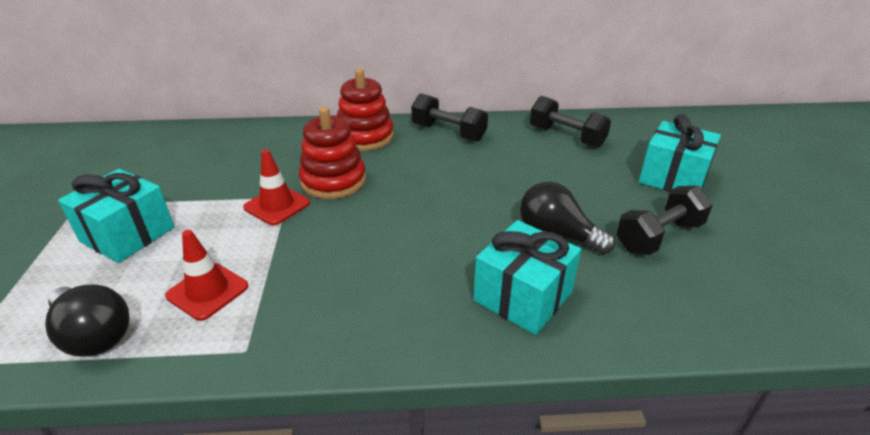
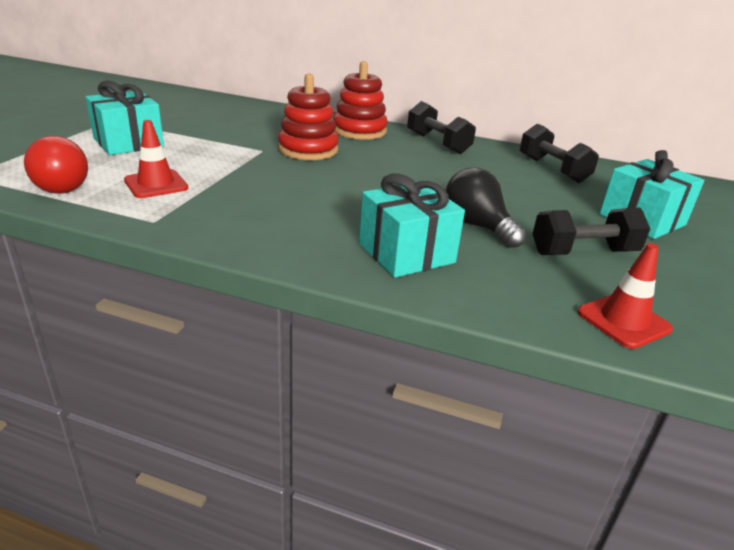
camera: 20 degrees right, 5 degrees down
(94, 335) = (61, 186): black light bulb -> red light bulb
(277, 205) = (250, 152): red traffic cone -> red traffic cone (623, 321)

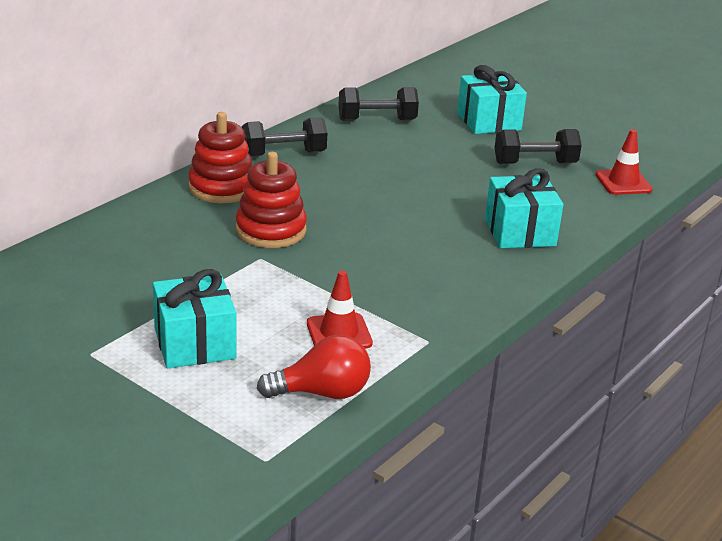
camera: 70 degrees left, 0 degrees up
(477, 226) = (482, 190): black light bulb -> none
(583, 252) = (535, 163): black dumbbell -> black dumbbell turned 75 degrees clockwise

